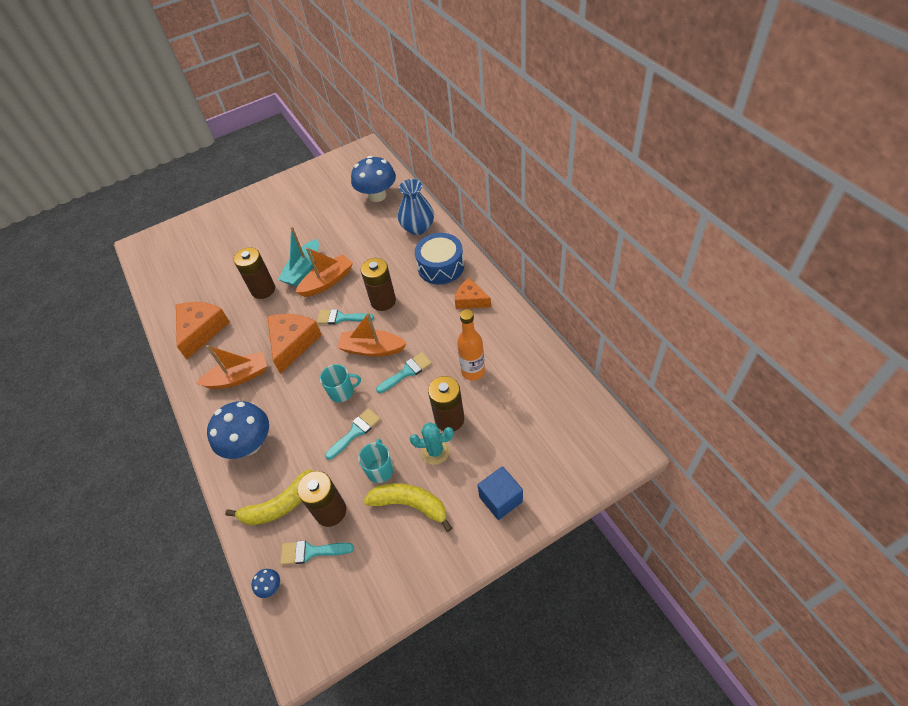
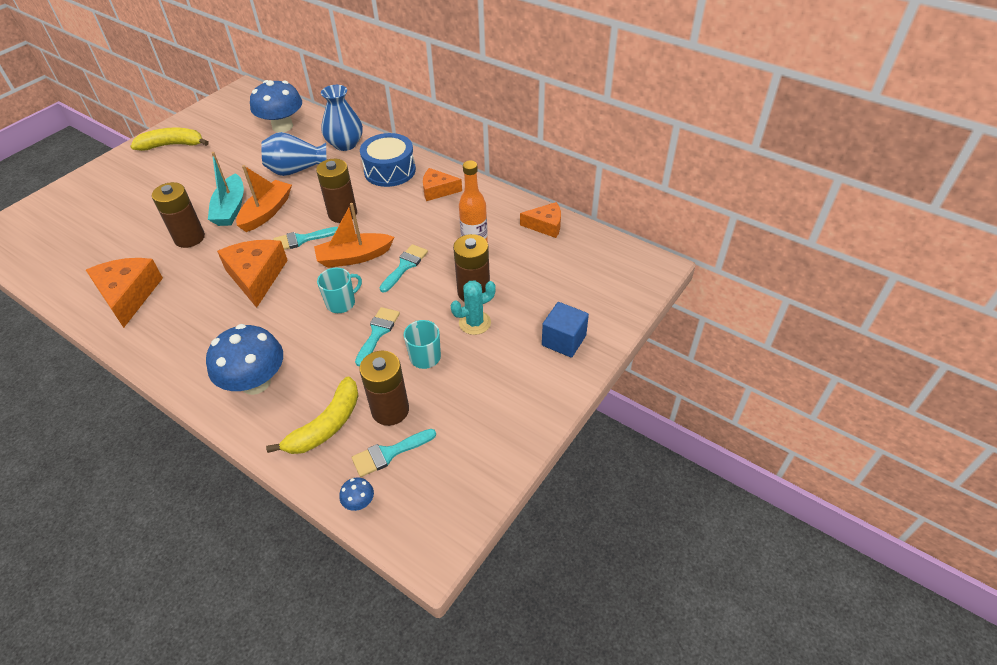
camera: 30 degrees left, 5 degrees down
(238, 377) = (205, 325): orange boat -> none
(368, 245) = (296, 170): none -> blue vase
(410, 505) = (475, 375): yellow banana -> yellow banana (172, 145)
(546, 369) = (545, 225): none -> orange cheese

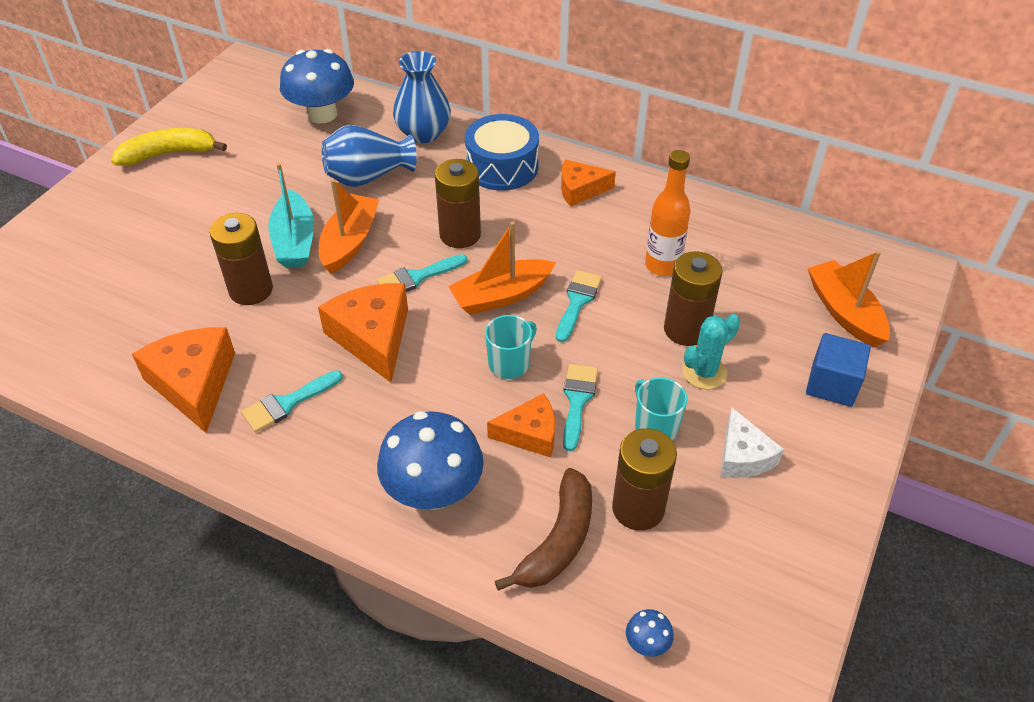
camera: 10 degrees left, 0 degrees up
(326, 425) = (558, 540): yellow banana -> brown banana
(389, 453) = (660, 569): turquoise brush -> turquoise brush (287, 403)
(478, 383) = (743, 456): none -> white cheese
(545, 225) = (746, 227): orange cheese -> orange cheese (530, 434)
(593, 291) = (844, 312): none -> orange boat

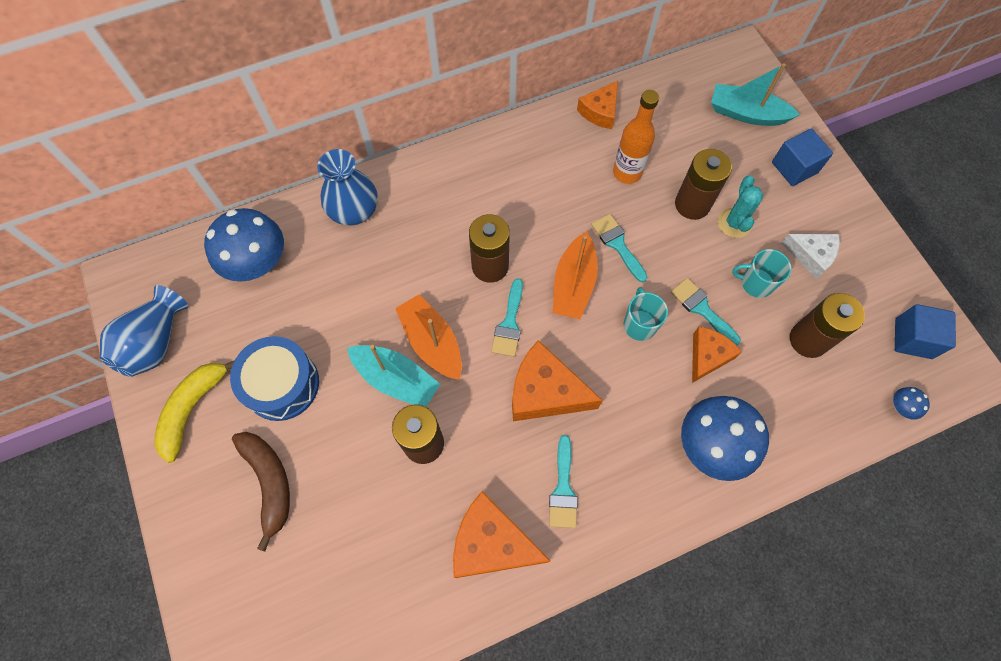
camera: 50 degrees left, 20 degrees up
(368, 177) = (368, 282): blue vase -> blue vase (155, 343)
(502, 167) = (443, 189): blue drum -> blue drum (282, 384)
(558, 540) = (800, 401): brown banana -> brown banana (269, 483)
(580, 190) = (512, 161): orange cheese -> orange cheese (600, 111)
(748, 609) = (913, 338): none -> blue cube
(844, 312) = (746, 114): orange boat -> turquoise boat

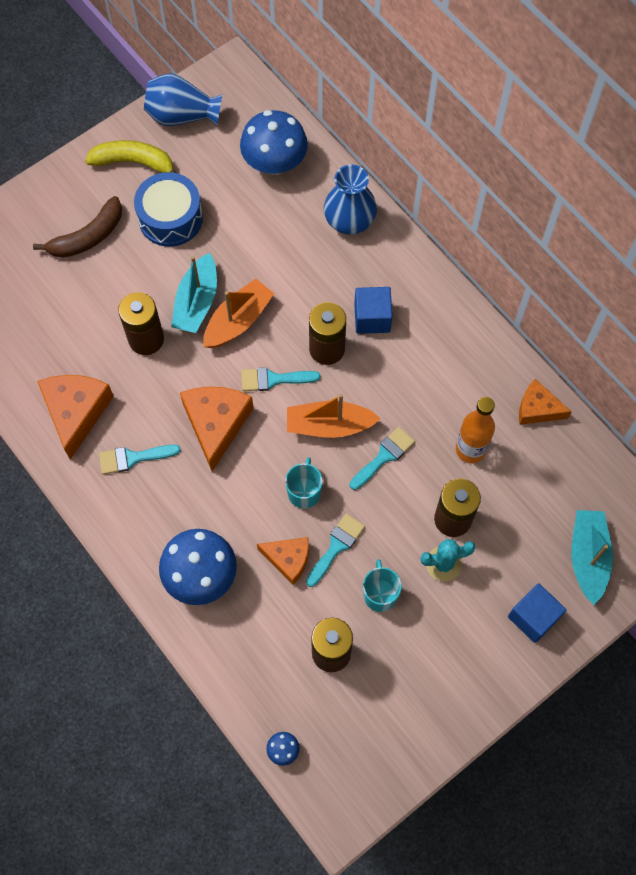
camera: 75 degrees right, 0 degrees up
(639, 324) = (304, 492): turquoise mug -> turquoise mug turned 60 degrees counterclockwise
(811, 255) = (428, 646): white cheese -> none
(913, 338) = (361, 758): blue cube -> blue cube (372, 318)

